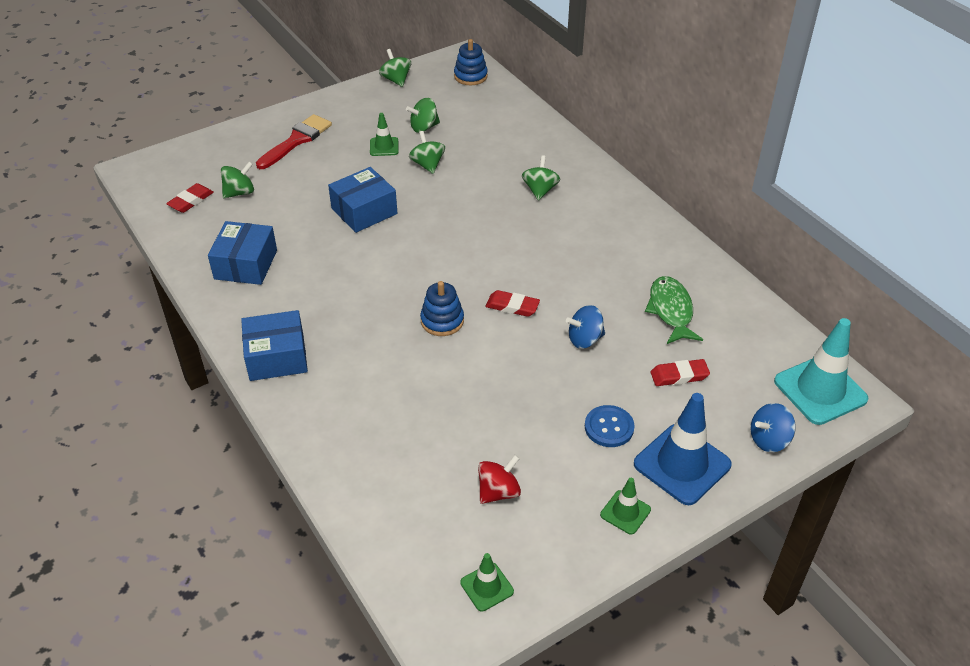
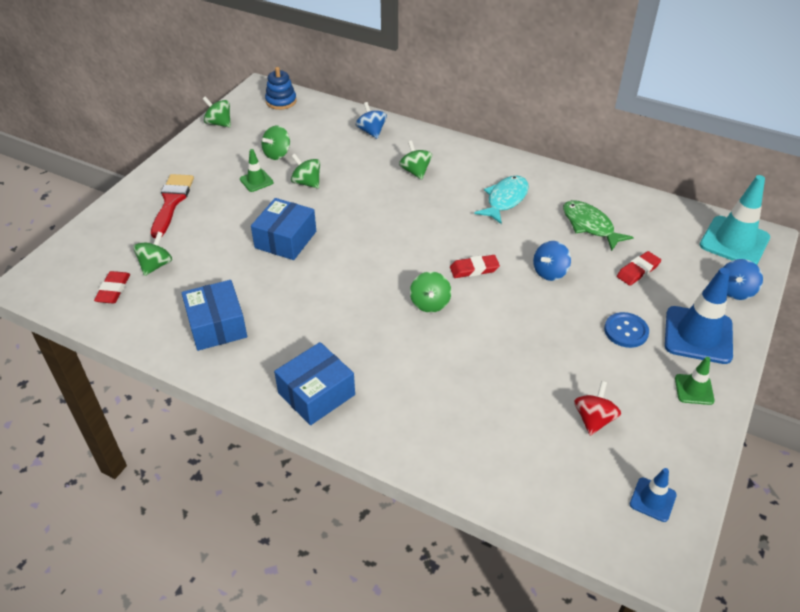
camera: 30 degrees left, 0 degrees up
(442, 321) = (430, 303): blue stacking toy -> green spinning top
(487, 587) = (652, 499): green traffic cone -> blue traffic cone
(532, 135) = (371, 131): none -> blue spinning top
(605, 251) = (505, 200): none -> turquoise fish

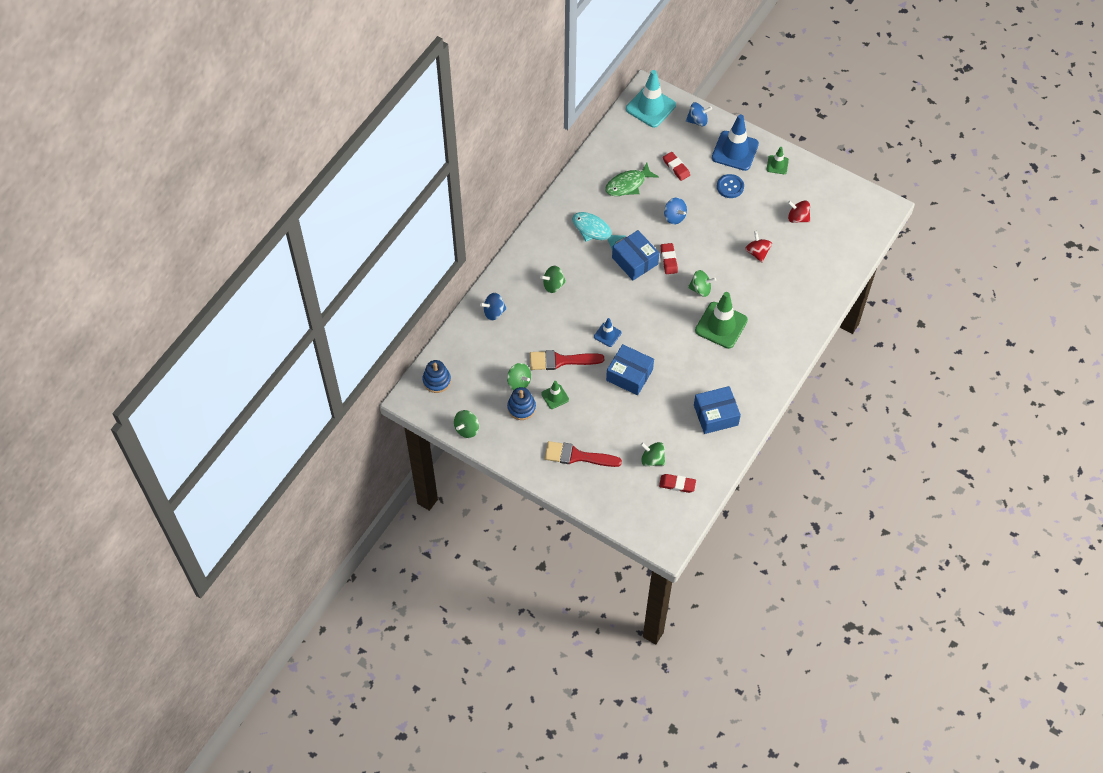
camera: 85 degrees left, 15 degrees up
(243, 157) = (521, 407): none -> blue stacking toy
(307, 183) = (561, 361): green spinning top -> red brush
(316, 394) = (776, 356): blue box -> blue box (635, 261)
(369, 327) = (721, 325): none -> green traffic cone
(509, 367) = (757, 252): none -> red spinning top
(652, 499) = (850, 203): blue traffic cone -> blue traffic cone (607, 335)
(735, 291) = (697, 121): blue spinning top -> blue spinning top turned 45 degrees counterclockwise

